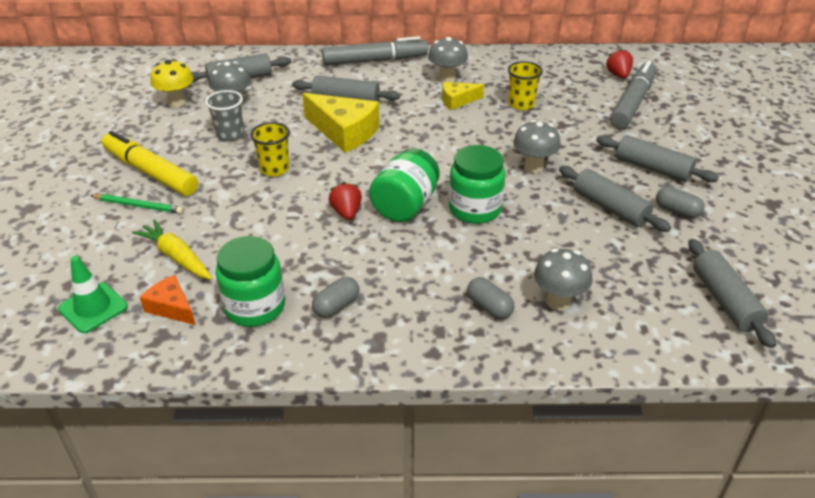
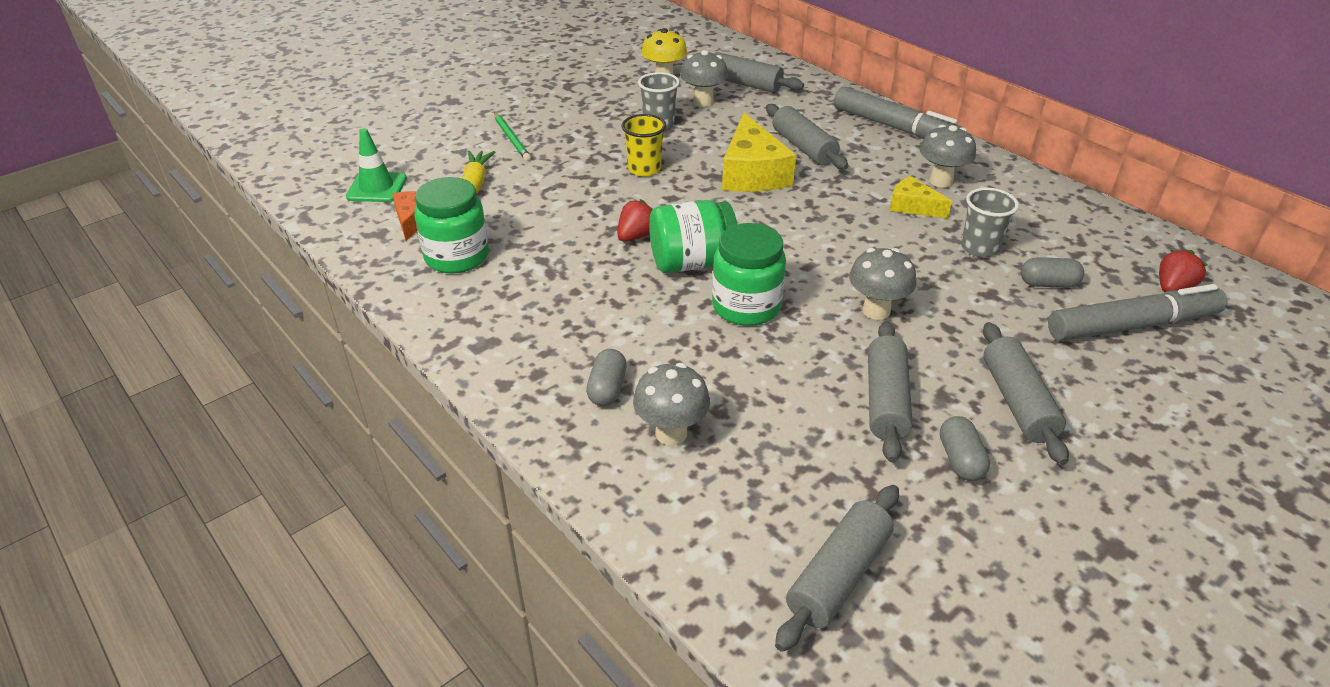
camera: 50 degrees right, 0 degrees up
(150, 172) = (558, 120): yellow marker -> none
(336, 306) = (505, 297): grey capsule -> grey capsule (1048, 284)
(521, 104) = (979, 248): yellow cup -> grey cup

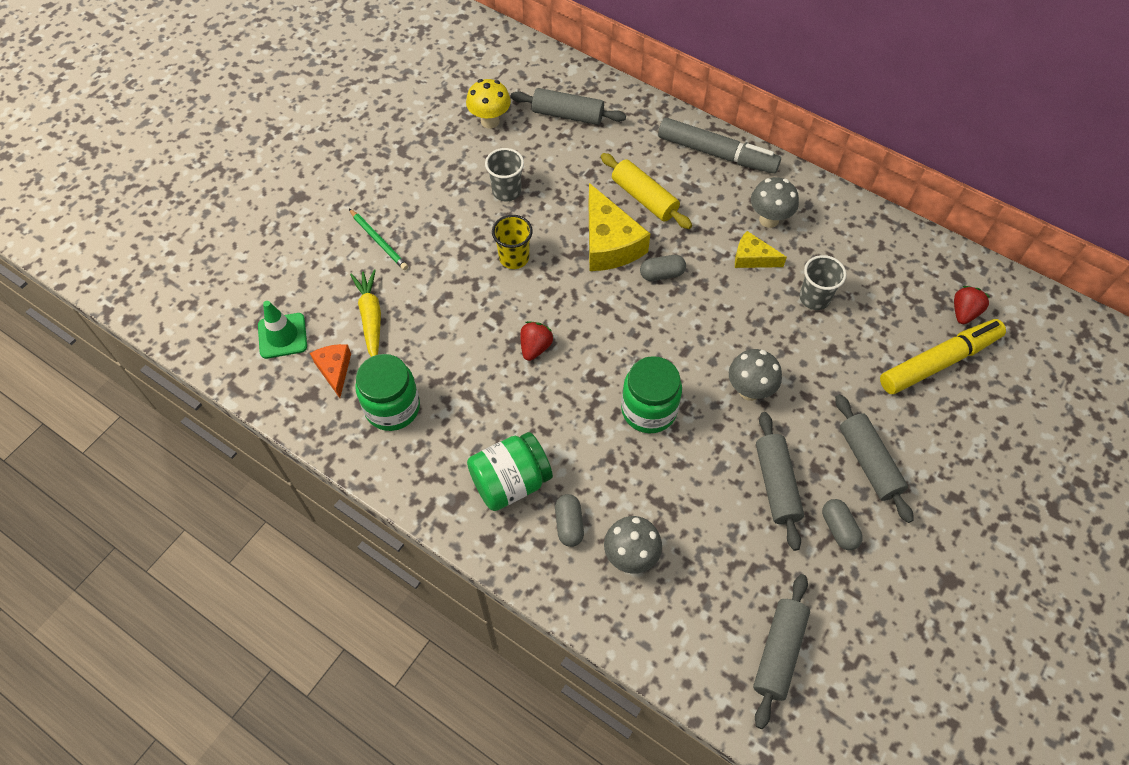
camera: 15 degrees left, 20 degrees up
(692, 262) = (591, 369): green jar -> green jar (510, 482)
(703, 102) = (537, 150): grey mushroom -> none
(803, 147) = (644, 198): grey rolling pin -> yellow rolling pin
(1048, 284) = (872, 329): grey capsule -> grey capsule (662, 274)
(1132, 325) = (939, 362): grey marker -> yellow marker

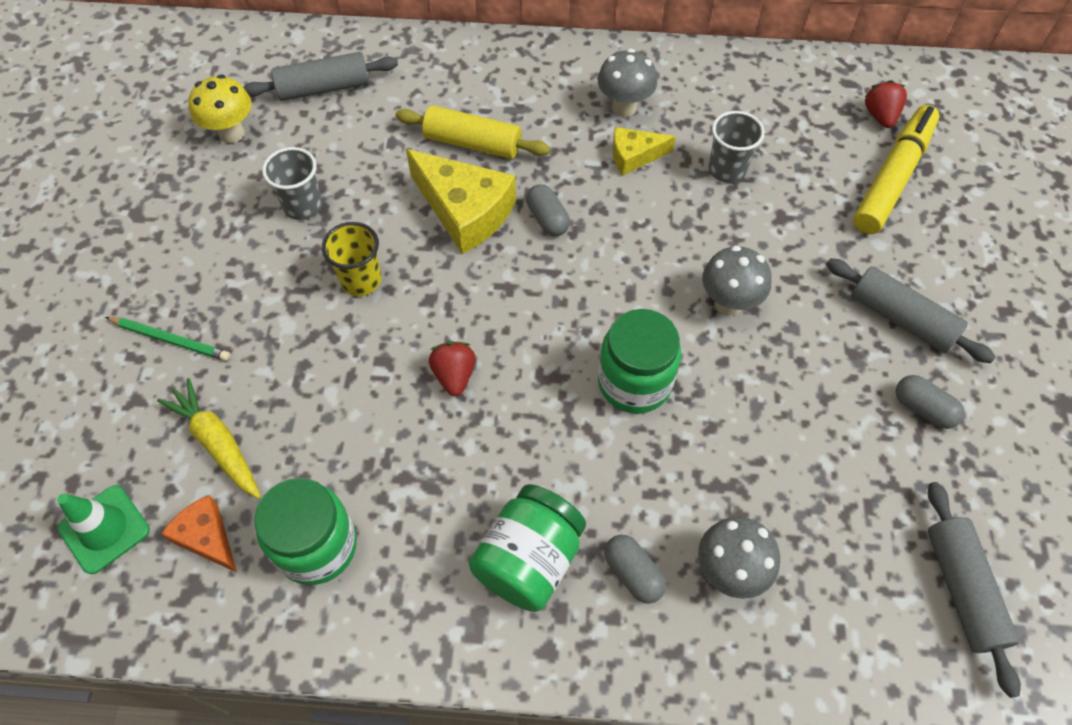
camera: 30 degrees left, 0 degrees up
(662, 274) = (547, 219): grey capsule -> grey capsule turned 75 degrees counterclockwise
(717, 153) = (522, 61): grey marker -> none
(776, 484) = (827, 394): grey rolling pin -> none

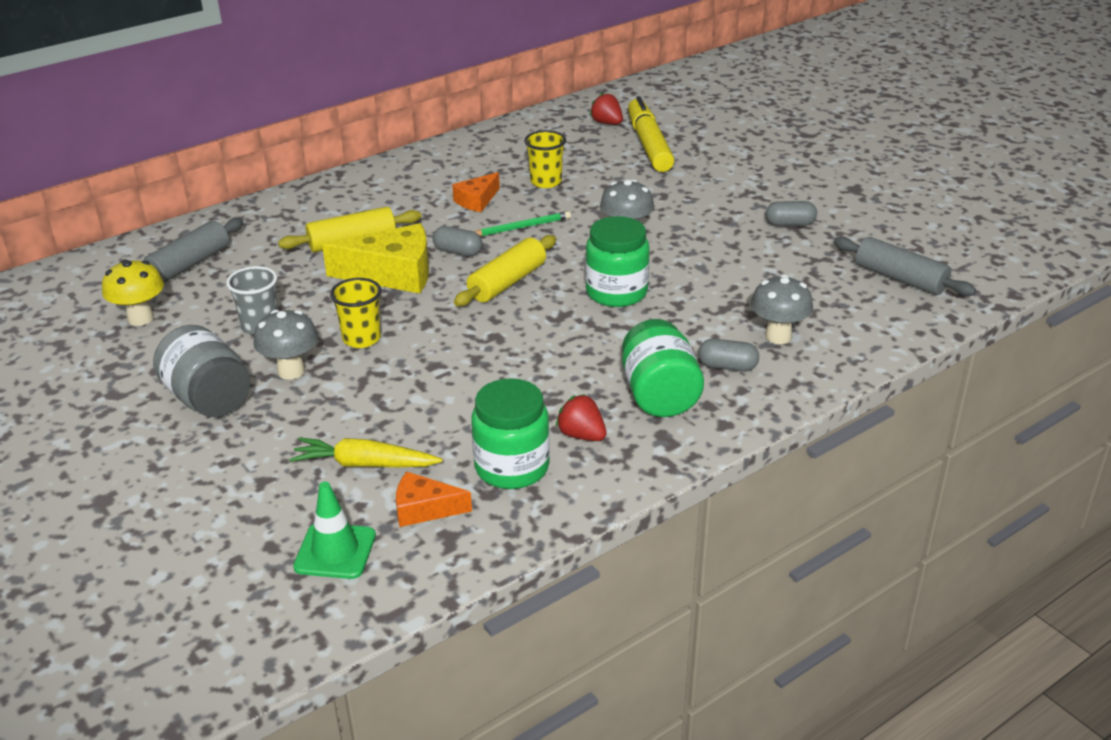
camera: 40 degrees left, 25 degrees down
(171, 340) = (247, 438): green pencil -> green pencil (521, 227)
(188, 270) = (208, 399): none -> grey jar
(454, 375) = (495, 347): red strawberry -> red strawberry (581, 435)
(549, 293) = (507, 282): none -> yellow rolling pin
(624, 107) = (439, 183): grey mushroom -> grey mushroom (291, 371)
(634, 156) = (477, 201): yellow cheese -> orange cheese
(727, 169) = (546, 182): grey cup -> yellow cup
(901, 318) = (731, 196): grey rolling pin -> none

